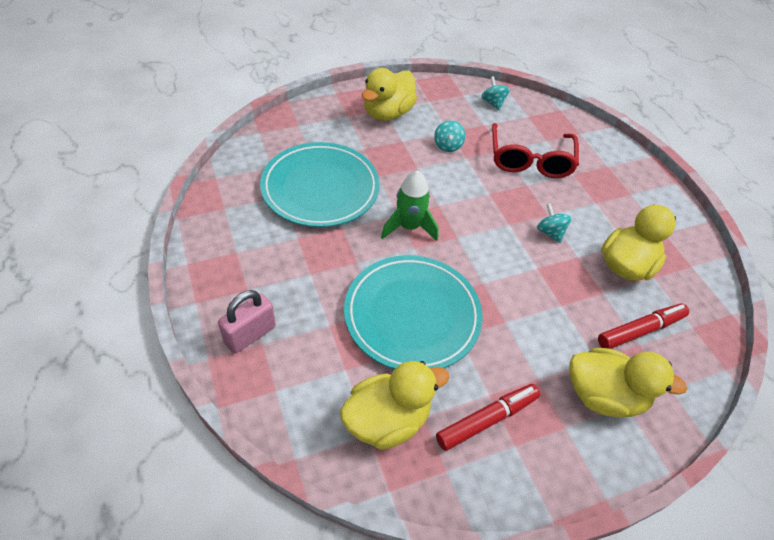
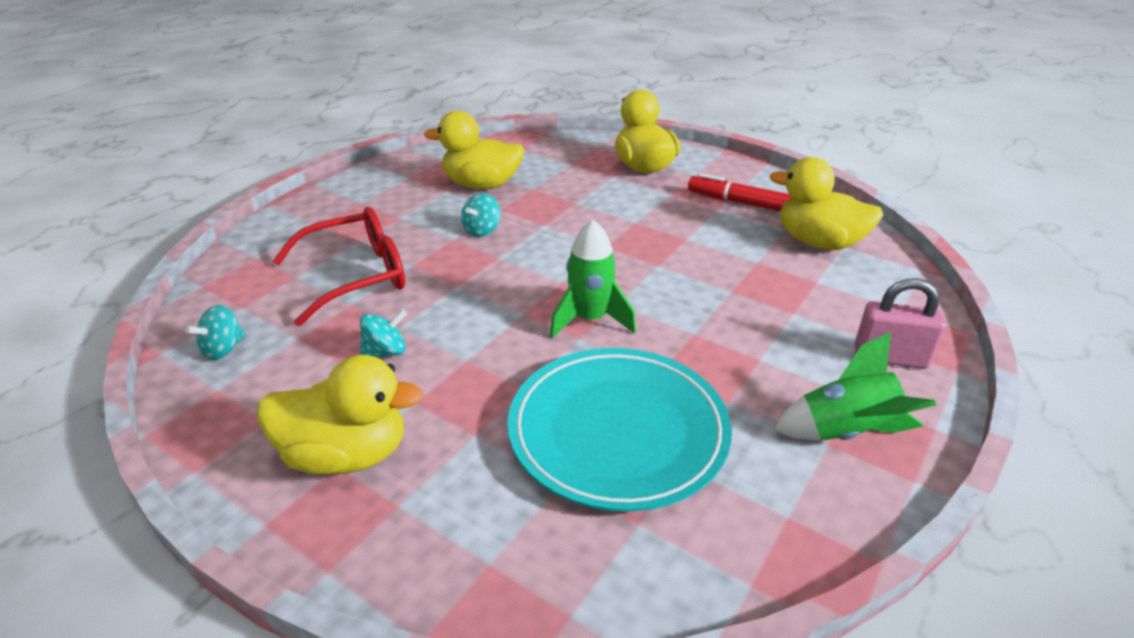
camera: 120 degrees left, 15 degrees down
(234, 264) = (845, 432): none -> green rocket
(412, 315) = (705, 270): turquoise plate -> none
(640, 330) = (555, 166): red marker -> none

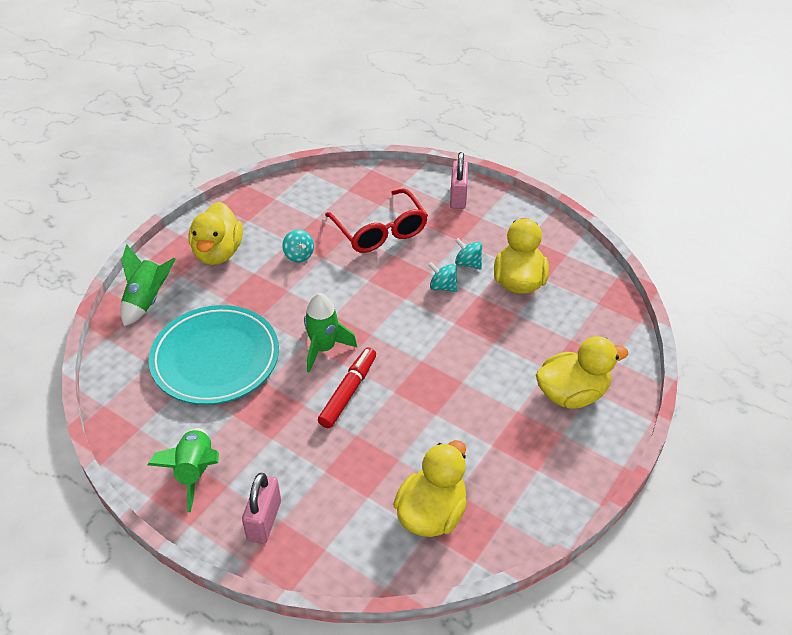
camera: 90 degrees right, 10 degrees up
(223, 349) = (307, 192): turquoise spinning top -> turquoise spinning top (468, 263)
(311, 216) = (458, 197): none -> pink padlock
(465, 554) = (147, 301): none -> green rocket
(741, 203) = (504, 465): red marker -> red marker (348, 392)

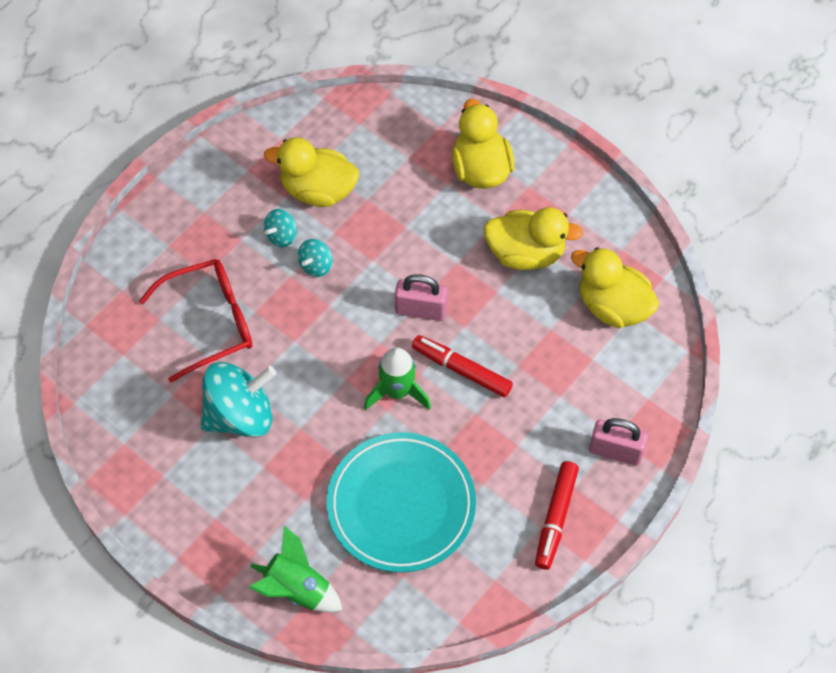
camera: 85 degrees left, 15 degrees up
(195, 472) = (555, 518): green rocket -> red marker
(218, 253) = (221, 509): yellow duck -> yellow duck (526, 253)
(299, 255) = (240, 415): turquoise spinning top -> turquoise spinning top, size x2.13
(458, 197) = (161, 232): pink padlock -> pink padlock (421, 310)

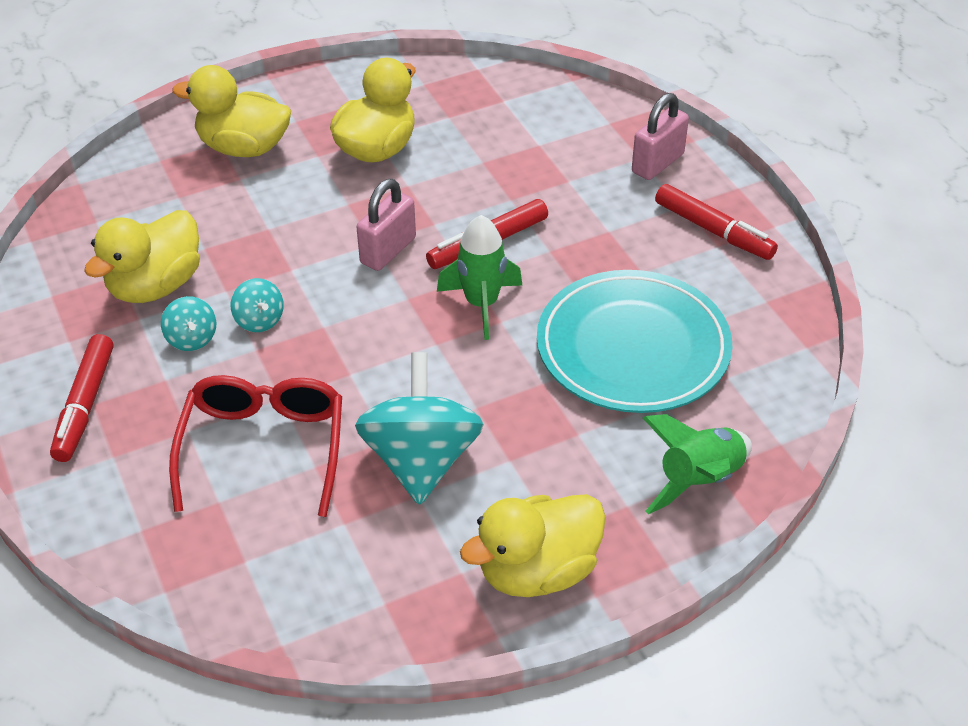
camera: 65 degrees left, 15 degrees down
(200, 208) = (84, 405): none -> red marker
(612, 306) = (486, 111): yellow duck -> yellow duck (537, 571)

